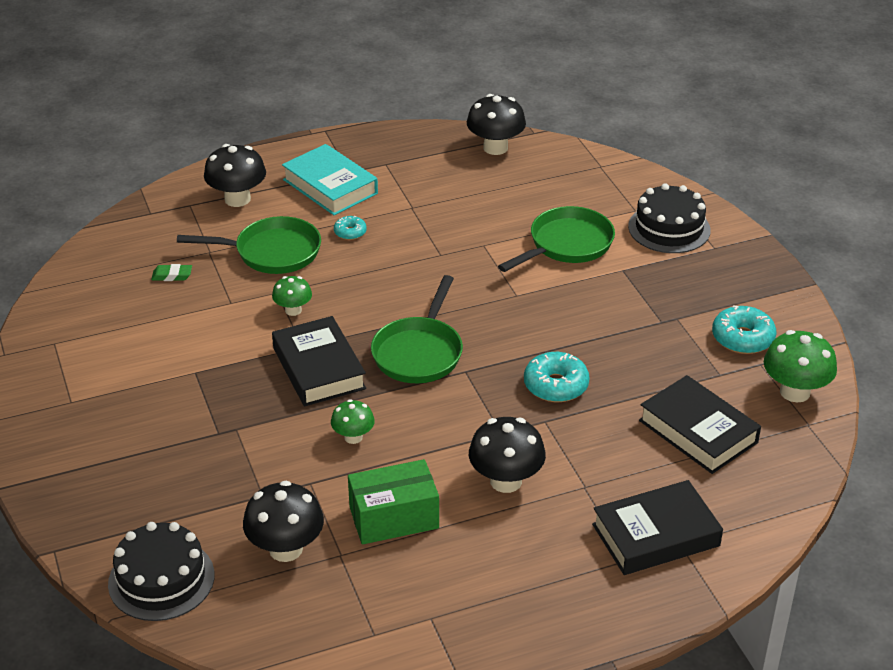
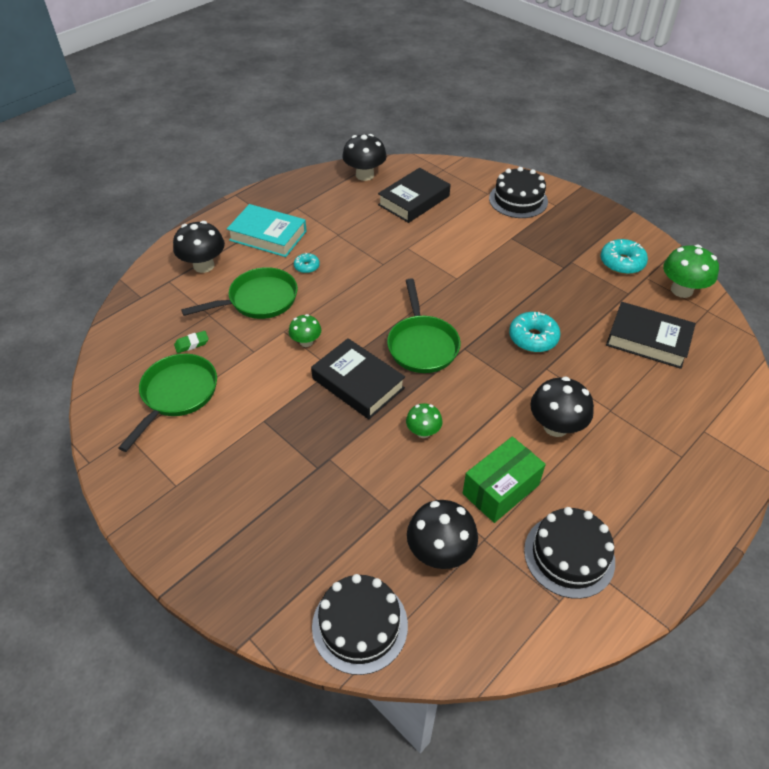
camera: 25 degrees left, 10 degrees up
(417, 601) = (569, 555): none -> black cake
(567, 245) = (462, 231): green pan -> green pan (177, 394)
(656, 535) = (684, 430): black book -> black book (414, 200)

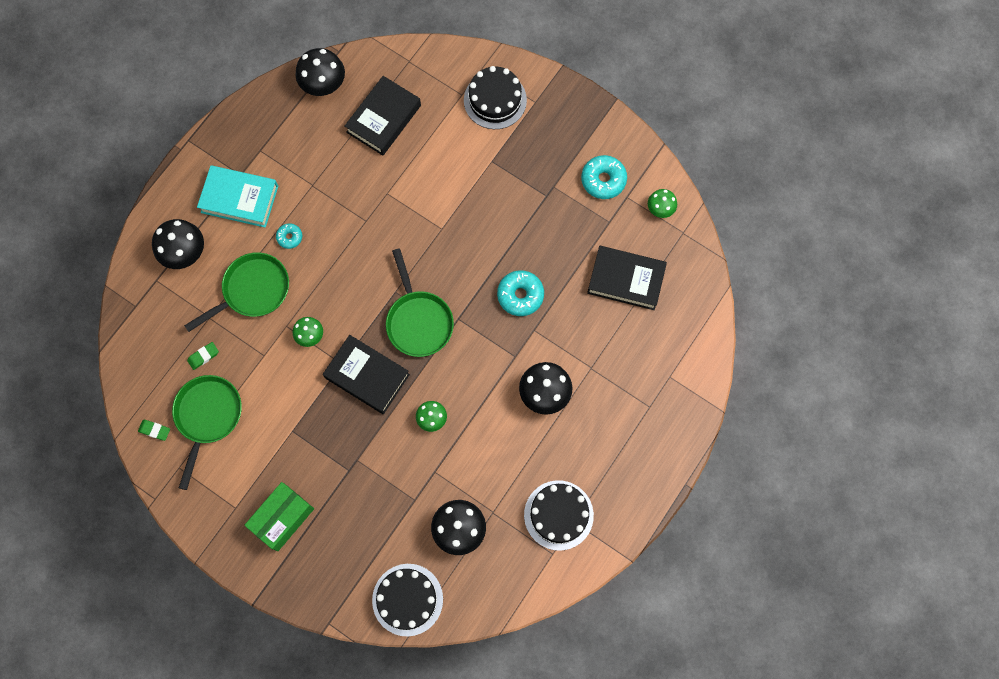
camera: 10 degrees left, 25 degrees up
(116, 399) = (155, 430): none -> green eraser
(500, 489) = (502, 465): green box -> green box (282, 518)
(681, 290) = (660, 209): green mushroom -> green mushroom, size x0.59

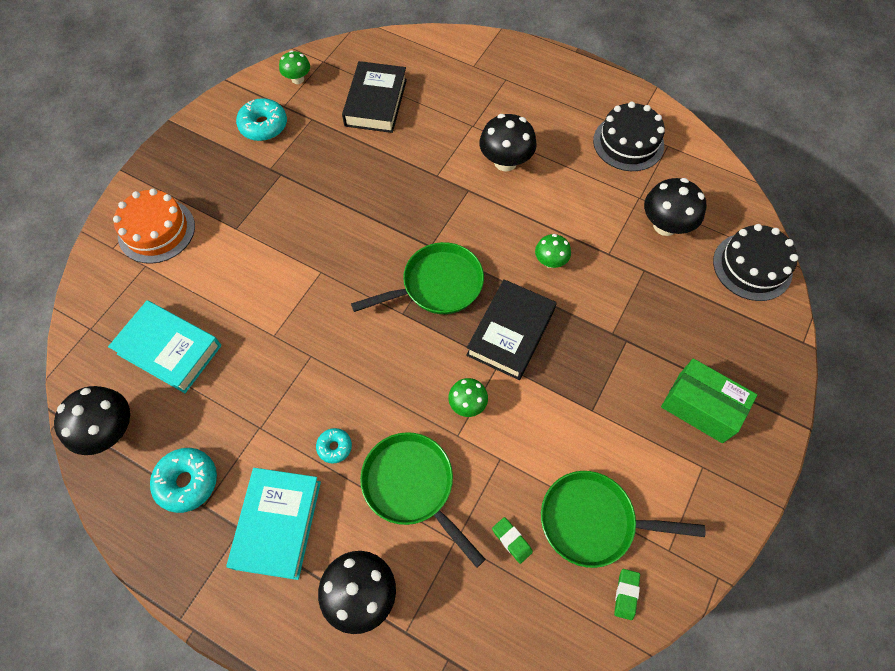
camera: 95 degrees left, 10 degrees down
(384, 119) = (169, 349): black book -> turquoise book
(495, 100) = (156, 231): black cake -> orange cake
(520, 295) = (398, 190): turquoise donut -> turquoise donut (187, 482)

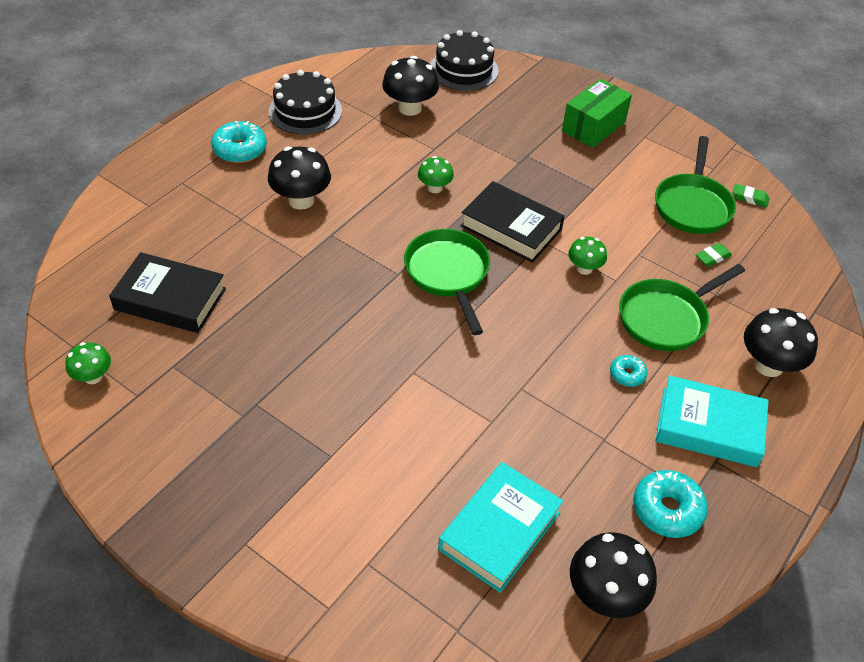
camera: 85 degrees left, 15 degrees down
(156, 231) = (312, 550): orange cake -> none
(263, 126) = (165, 419): turquoise donut -> turquoise donut (240, 149)

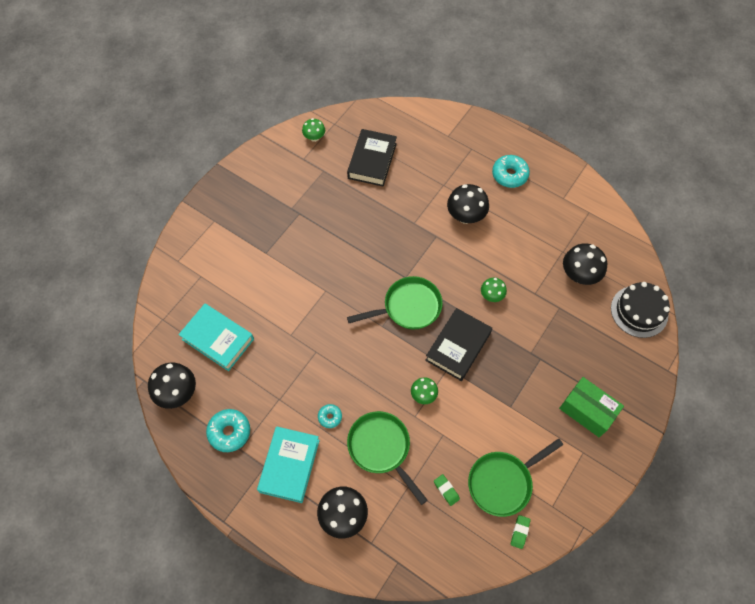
camera: 90 degrees right, 15 degrees up
(305, 111) = (559, 207): black cake -> none
(692, 205) = (503, 482): green pan -> green pan turned 45 degrees counterclockwise

